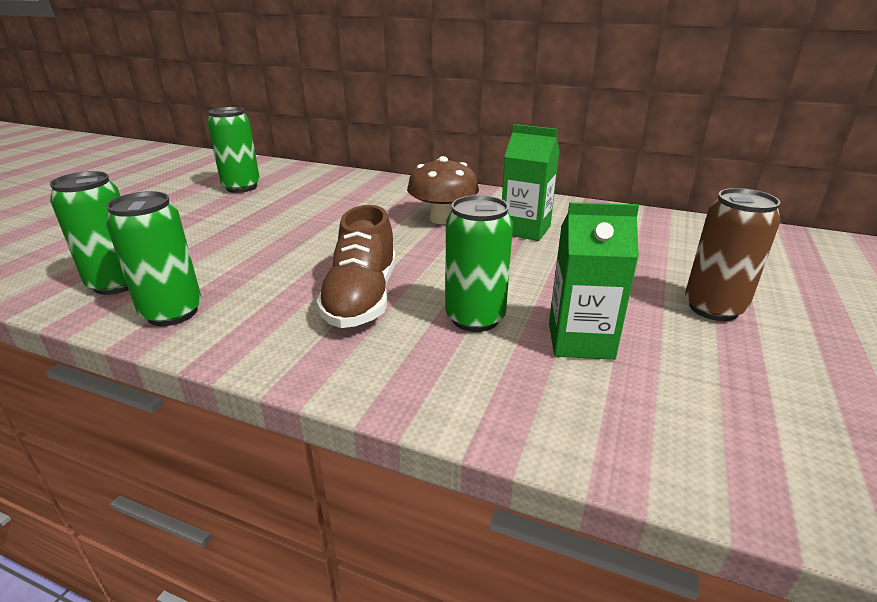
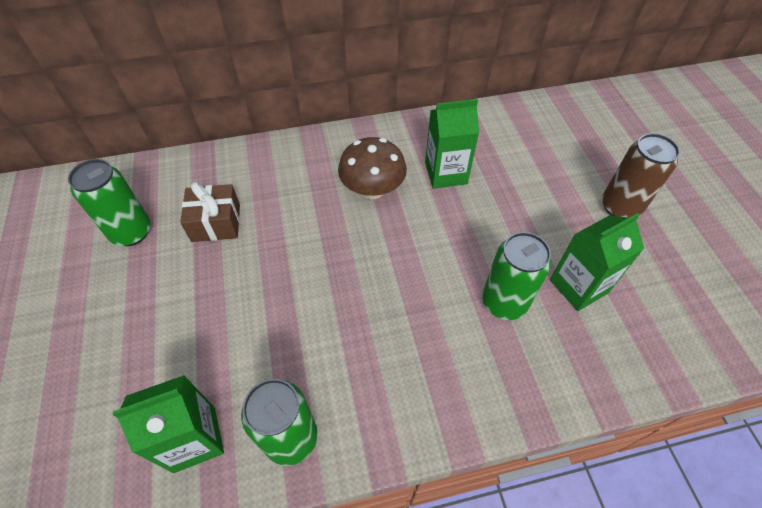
camera: 35 degrees left, 25 degrees up
(117, 284) = (194, 439): green can -> green carton
(299, 199) = (216, 223): none -> brown gift
(362, 298) = (413, 328): brown shoe -> none

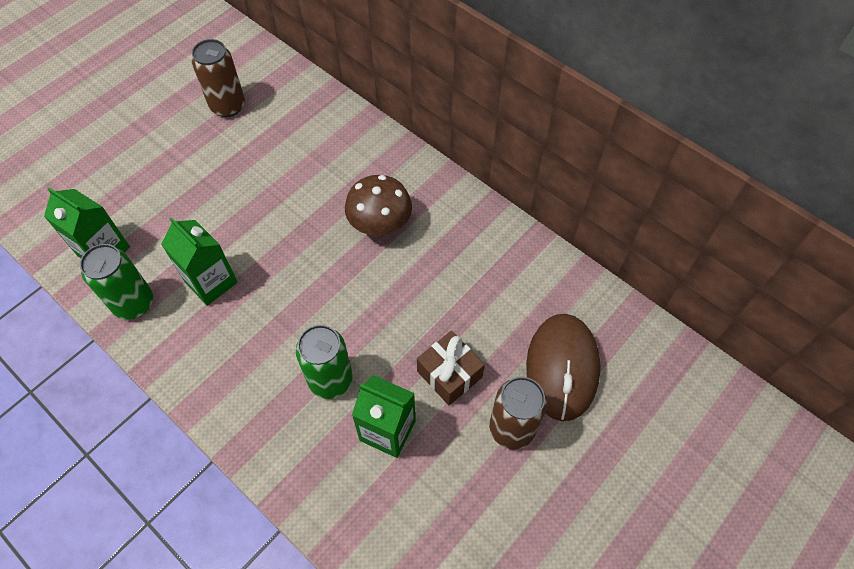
camera: 55 degrees right, 5 degrees up
(131, 232) = (228, 106): green can -> brown can
(216, 223) = (271, 147): brown gift -> brown gift (449, 374)
(446, 173) = (441, 265): green carton -> green carton (211, 282)
(584, 154) = (562, 368): none -> brown mouse

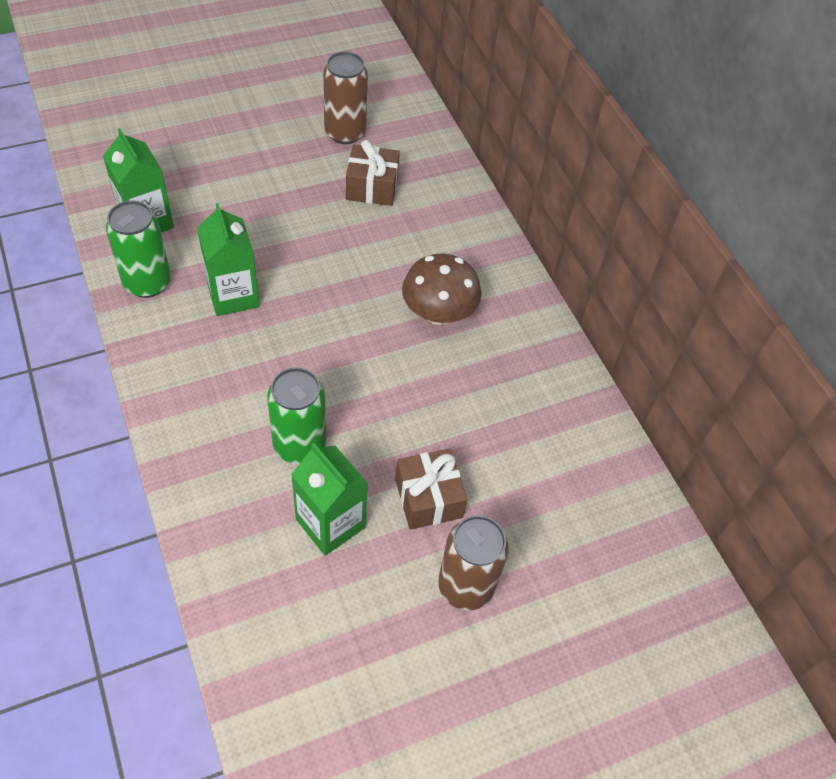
camera: 20 degrees right, 5 degrees down
(274, 143) = (372, 187): none -> brown gift
(562, 368) = (558, 550): brown mouse -> none

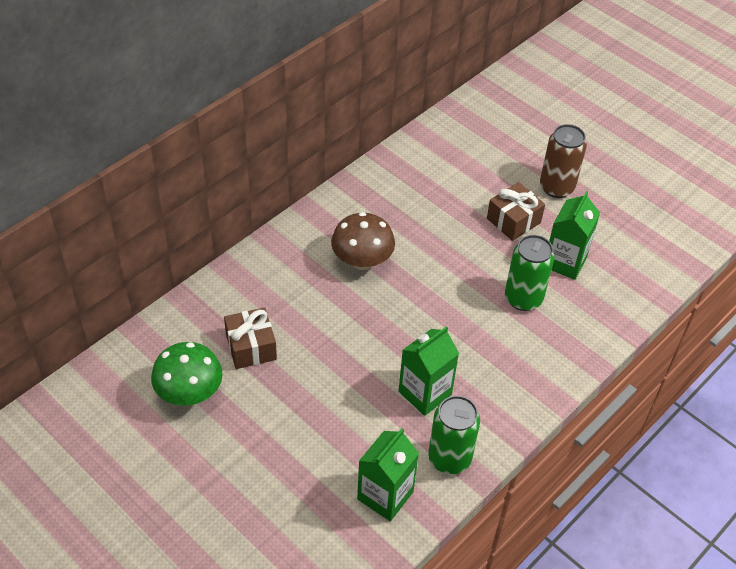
camera: 110 degrees left, 5 degrees down
(345, 133) = (189, 393): brown can -> green mushroom

